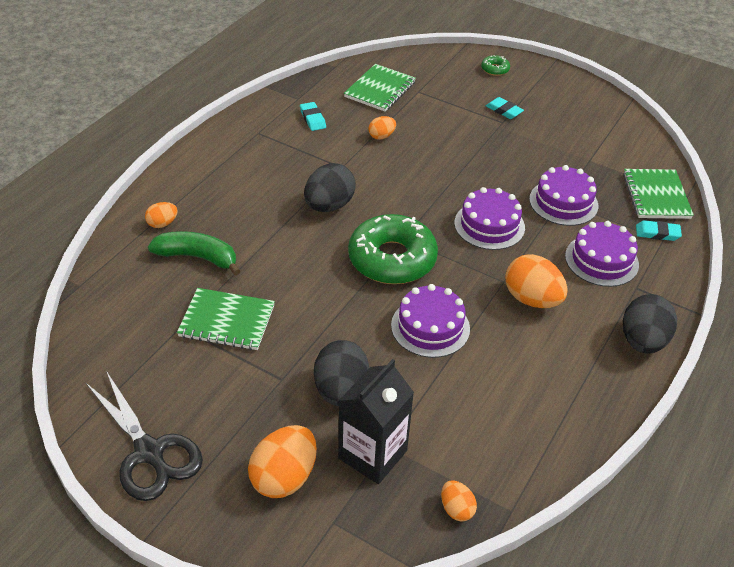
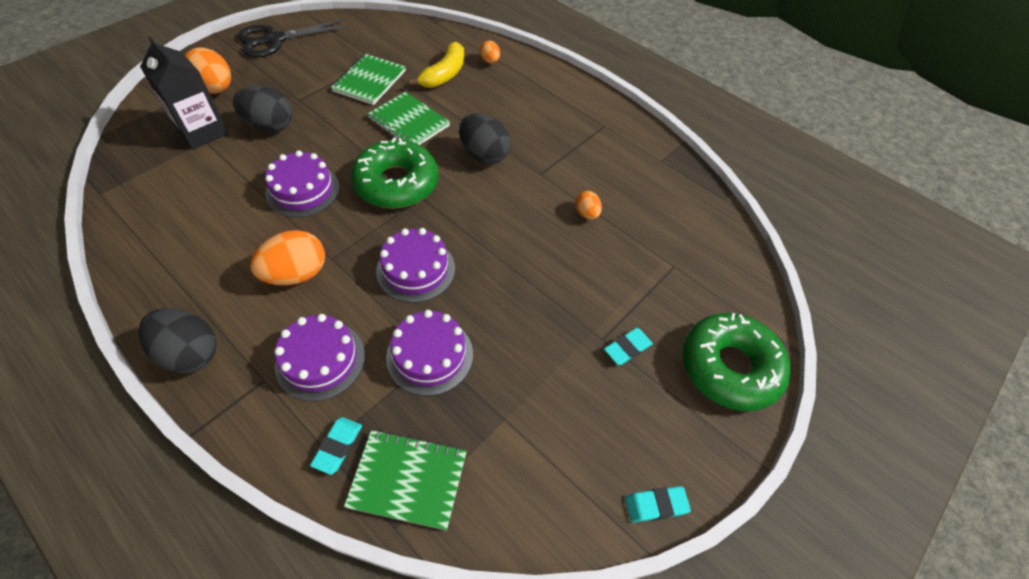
camera: 100 degrees right, 10 degrees up
(198, 257) = (444, 74): green banana -> yellow banana
(312, 119) = (623, 166): turquoise eraser -> turquoise eraser (656, 505)
(380, 90) = (677, 230): green notebook -> green notebook (409, 122)
(456, 509) = (126, 164): orange egg -> none
(495, 69) = (729, 367): green donut -> green donut, size x2.44

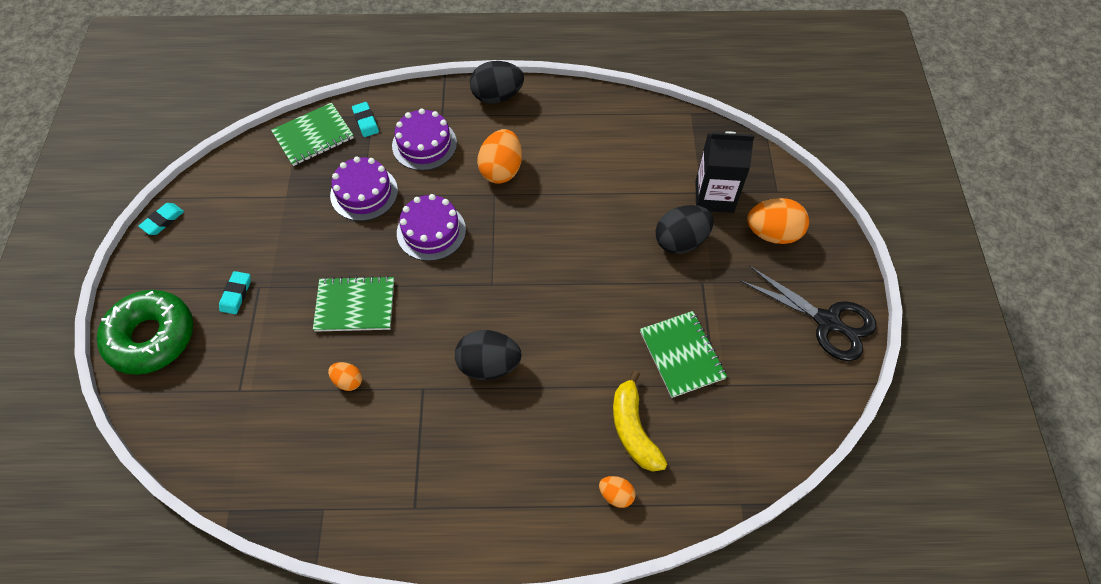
camera: 140 degrees right, 5 degrees up
(275, 40) = (827, 322): black scissors -> black scissors turned 105 degrees clockwise
(303, 190) = (578, 218): purple cake -> none
(396, 183) = (523, 279): green donut -> none
(409, 122) = (589, 342): green notebook -> green notebook (355, 305)

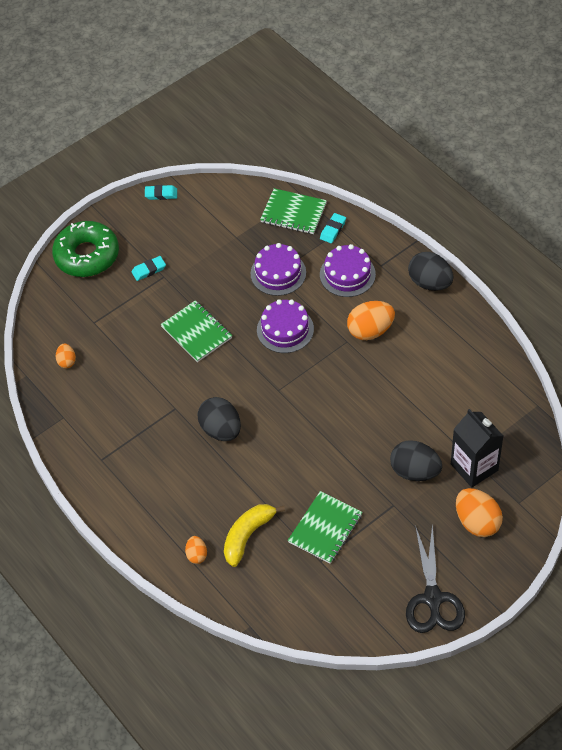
camera: 55 degrees right, 5 degrees down
(348, 381) = (146, 368): orange egg -> orange egg (67, 361)

